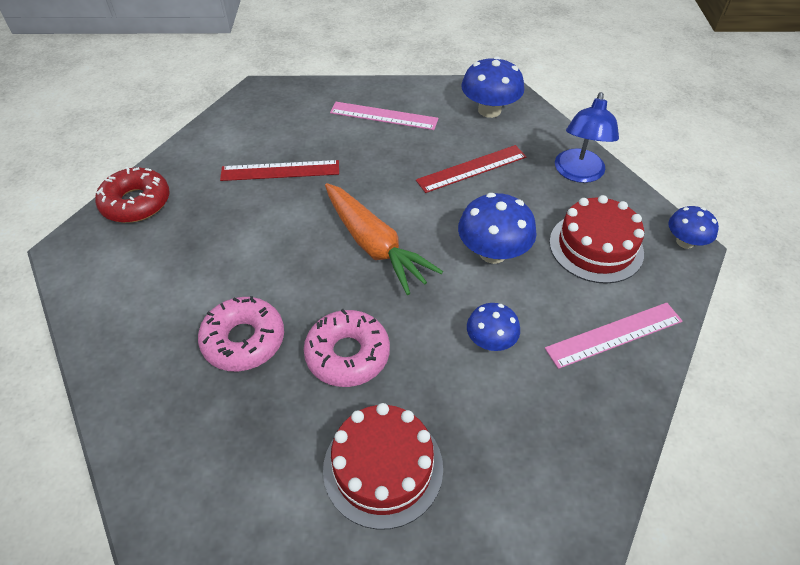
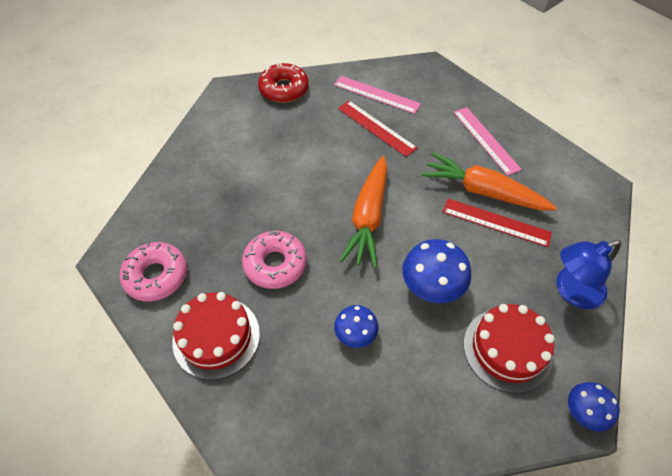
camera: 50 degrees right, 5 degrees up
(244, 340) = (240, 208): pink donut -> pink donut (156, 276)
(433, 154) = (483, 191): none -> orange carrot
(489, 110) = (569, 192): blue mushroom -> none
(614, 335) = (435, 411): pink ruler -> pink ruler (376, 94)

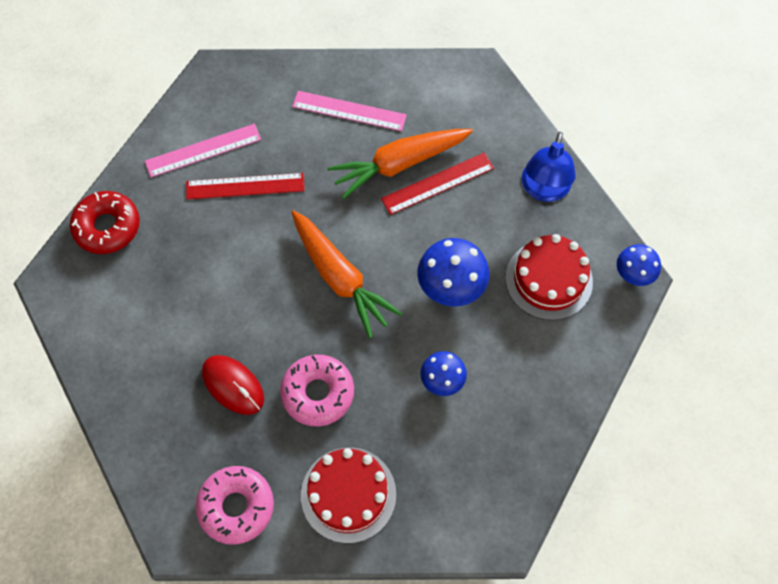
camera: 50 degrees left, 10 degrees up
(239, 214) = (233, 385): none -> red mouse

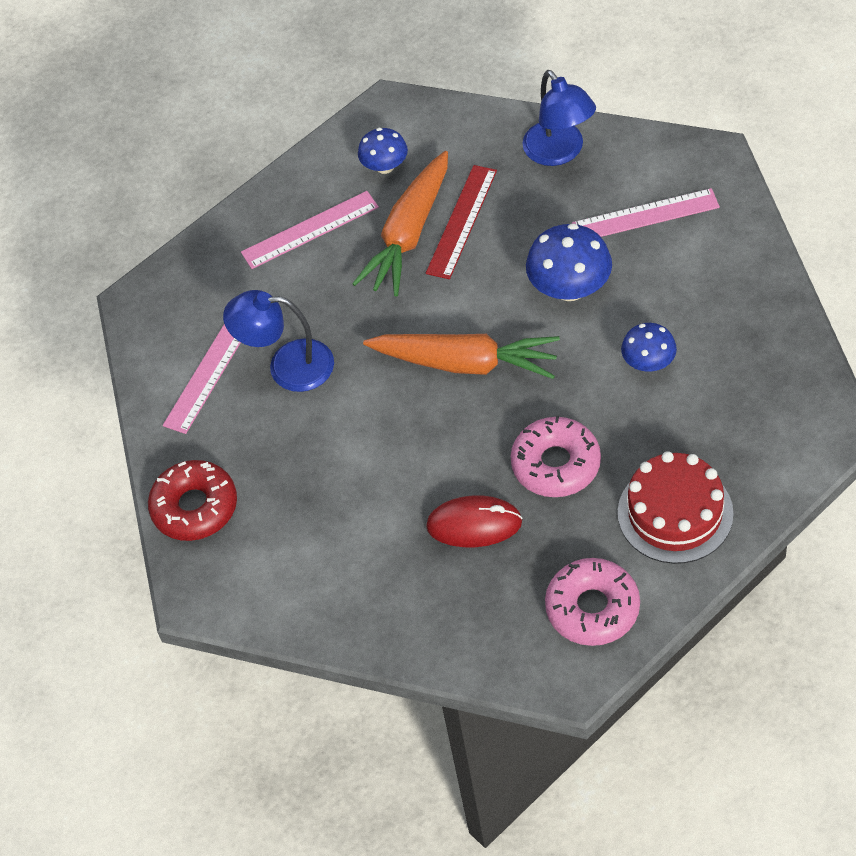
camera: 35 degrees left, 10 degrees down
(245, 186) = (287, 366): red ruler -> blue lamp
(548, 280) = (645, 215): red cake -> pink ruler
(634, 274) = (708, 153): blue mushroom -> blue mushroom (385, 166)

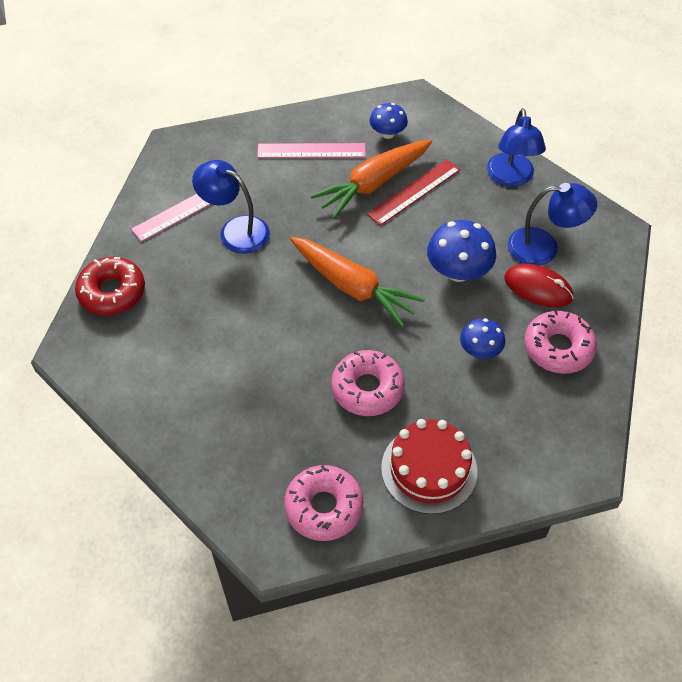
camera: 20 degrees right, 0 degrees up
(474, 524) = (283, 401): red mouse -> red mouse (538, 288)
(645, 215) = (543, 247): pink ruler -> blue lamp
(728, 318) = (558, 348): none -> pink donut

